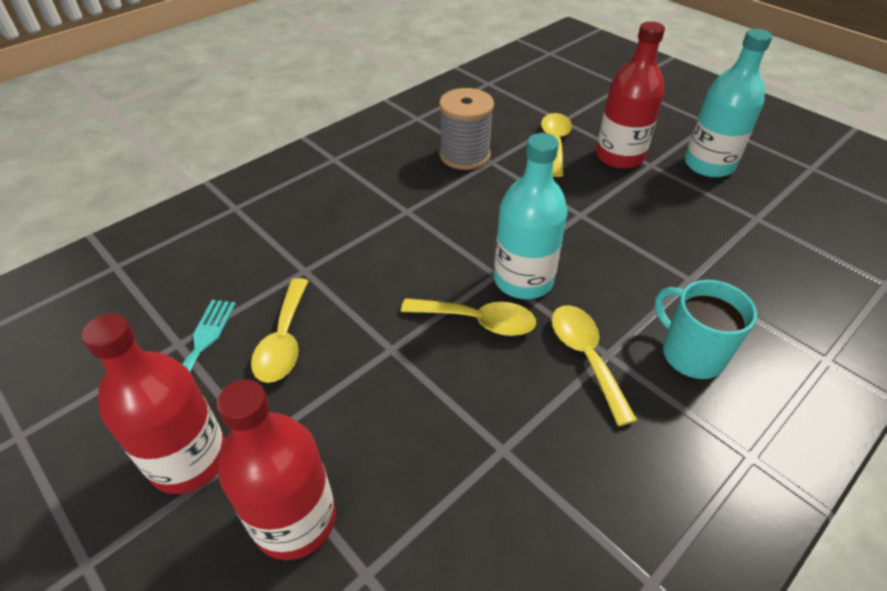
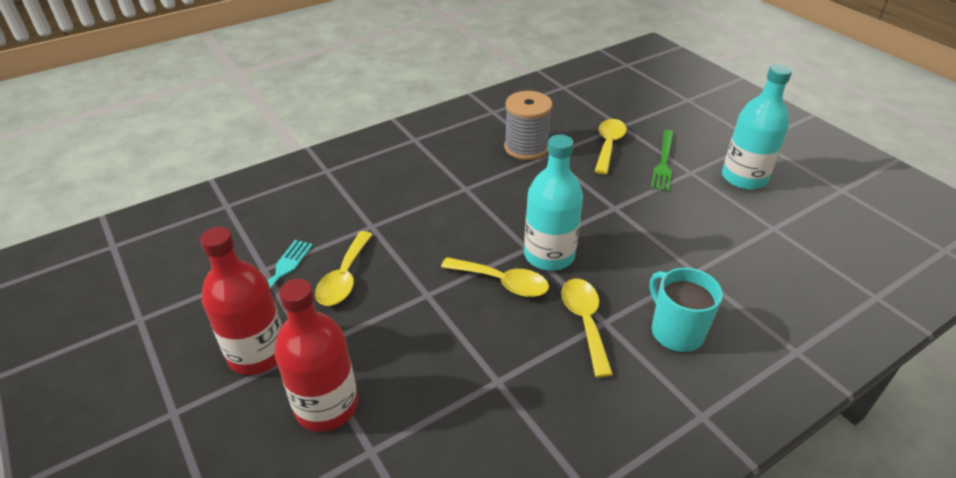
camera: 10 degrees right, 5 degrees down
(619, 156) = (663, 162): red bottle -> green fork

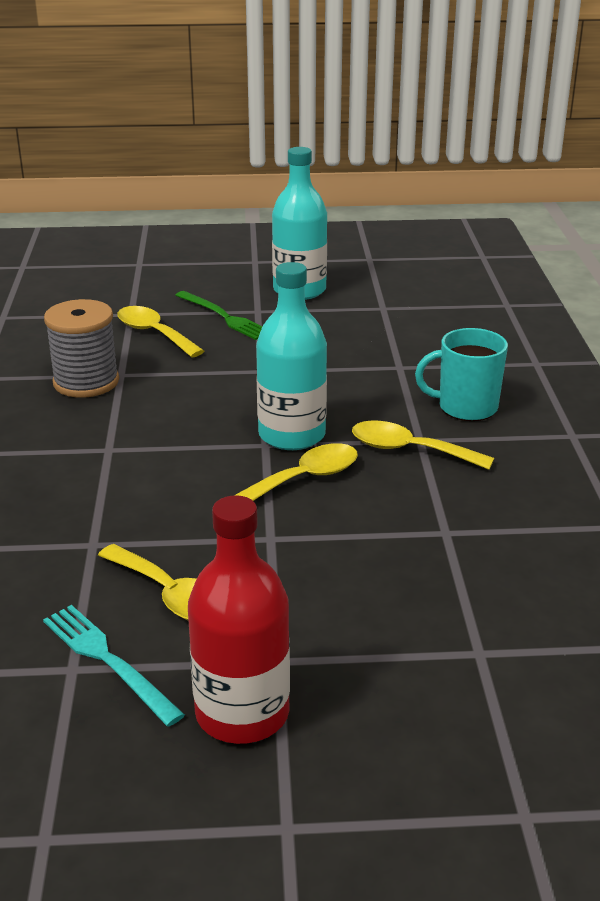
camera: 60 degrees left, 10 degrees down
(326, 406) = (386, 670): red bottle -> none

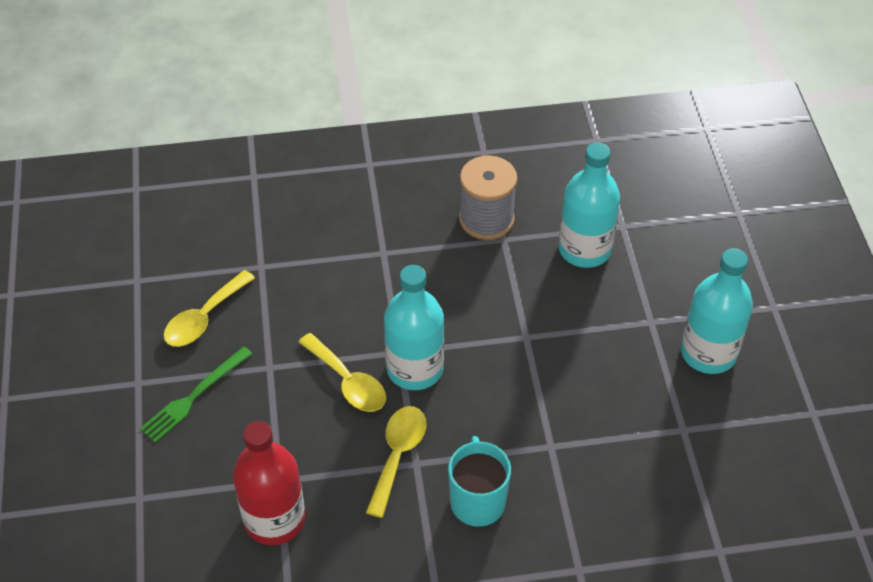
camera: 85 degrees right, 20 degrees up
(108, 660) = (142, 296): turquoise fork -> none
(154, 333) = (584, 249): yellow spoon -> turquoise bottle
(224, 317) = (630, 297): green fork -> green fork (194, 396)
(242, 713) = (92, 369): red bottle -> red bottle (274, 519)

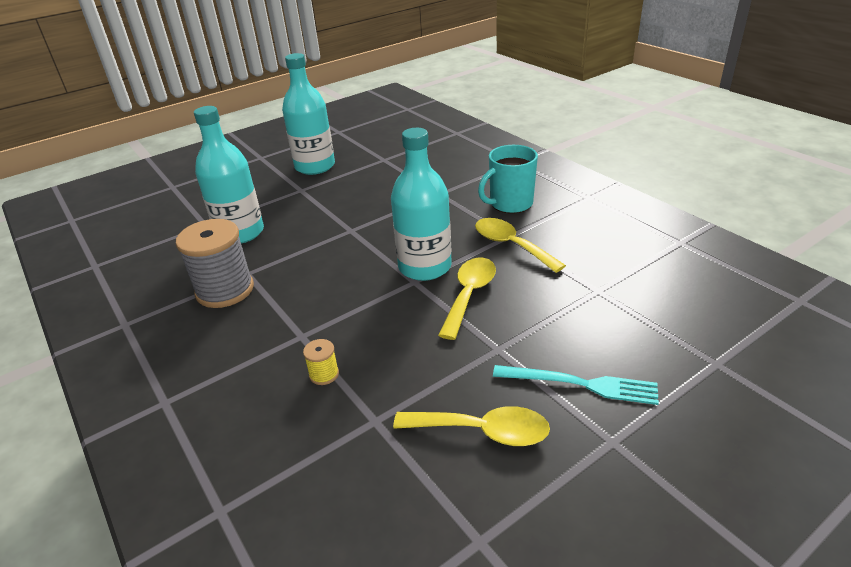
camera: 115 degrees left, 15 degrees down
(194, 396) = (580, 384): green fork -> turquoise fork
(274, 519) = (631, 277): red bottle -> none
(328, 253) = (324, 374): none -> yellow spool
(398, 455) = (511, 245): yellow spoon -> yellow spoon turned 60 degrees clockwise

